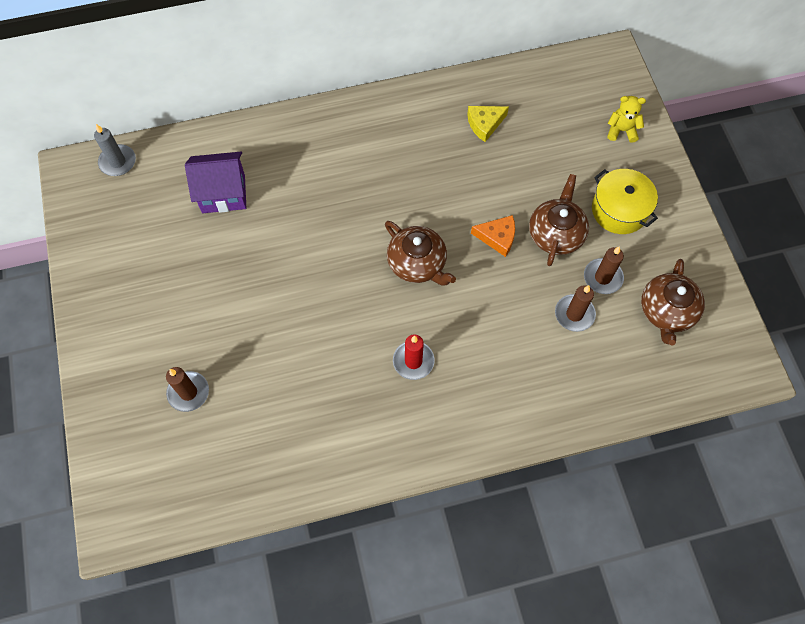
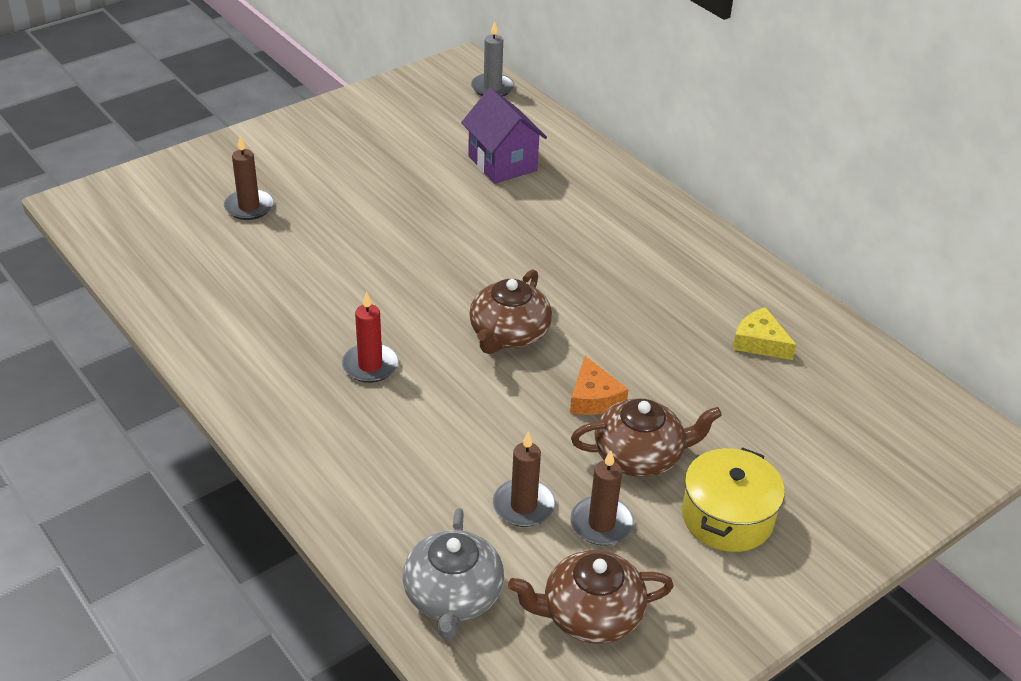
camera: 65 degrees right, 25 degrees down
(621, 130) = (867, 488): yellow teddy bear -> none
(631, 379) = (453, 596): none -> grey teapot

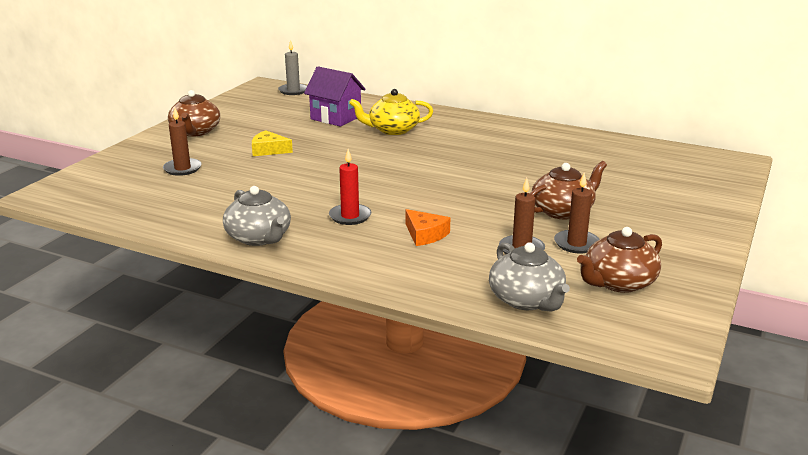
camera: 25 degrees left, 15 degrees down
(242, 365) = (259, 237): none -> grey teapot
(508, 334) = (424, 182): brown teapot -> brown teapot (195, 132)
(555, 212) = (392, 130): none -> yellow teapot
(594, 398) = (507, 195): orange cheese -> orange cheese (425, 234)
(727, 517) = (642, 221): yellow pot -> none
(759, 342) = (572, 152): yellow cheese -> yellow cheese (268, 150)

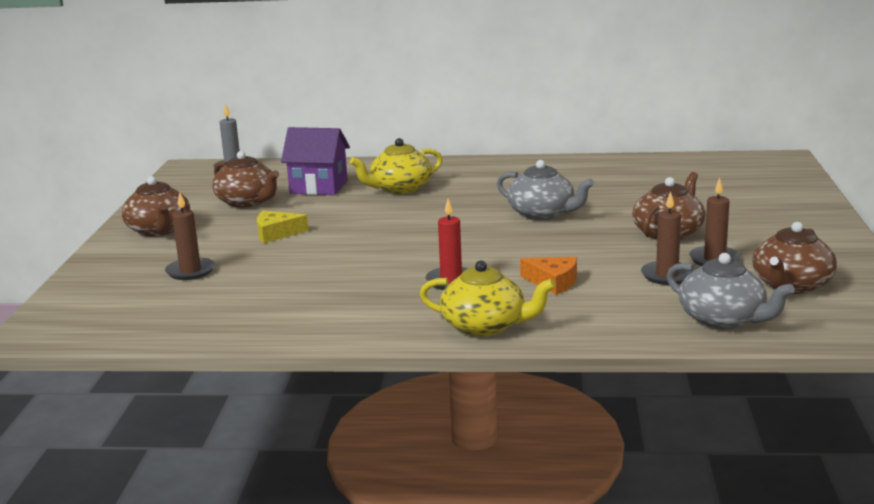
camera: 20 degrees left, 5 degrees down
(259, 237) = (371, 322): grey teapot -> grey teapot (542, 214)
(275, 120) = (247, 202): none -> brown teapot
(335, 260) = (485, 326): none -> yellow teapot

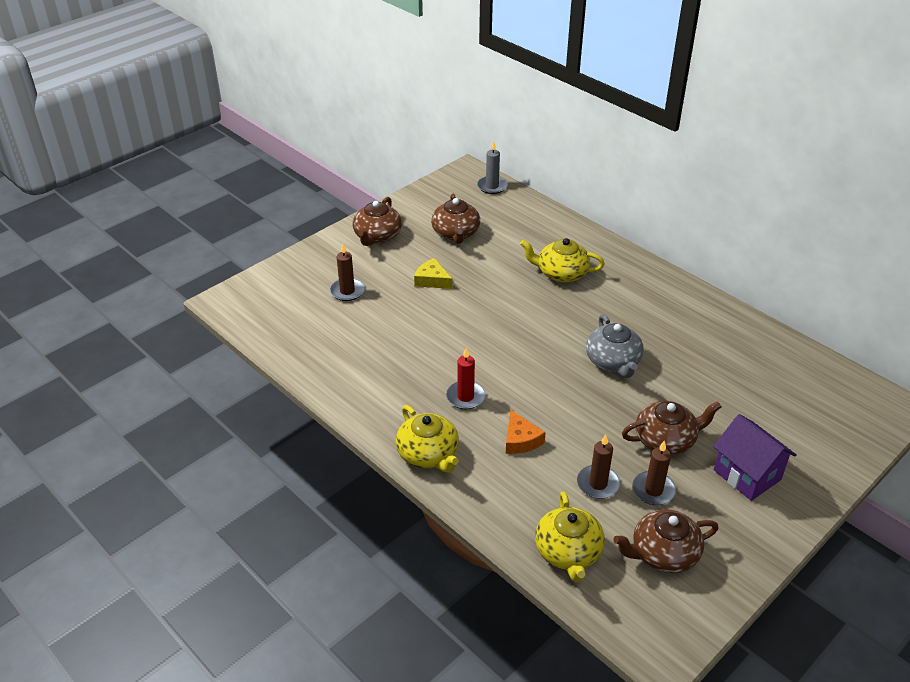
camera: 40 degrees right, 20 degrees up
(318, 187) = (514, 241): purple house -> purple house (747, 475)
(723, 319) = (568, 552): grey teapot -> yellow teapot

